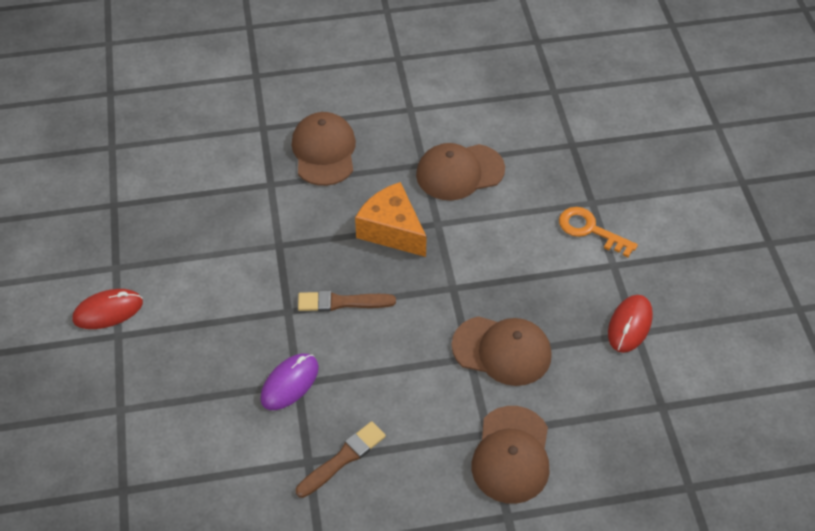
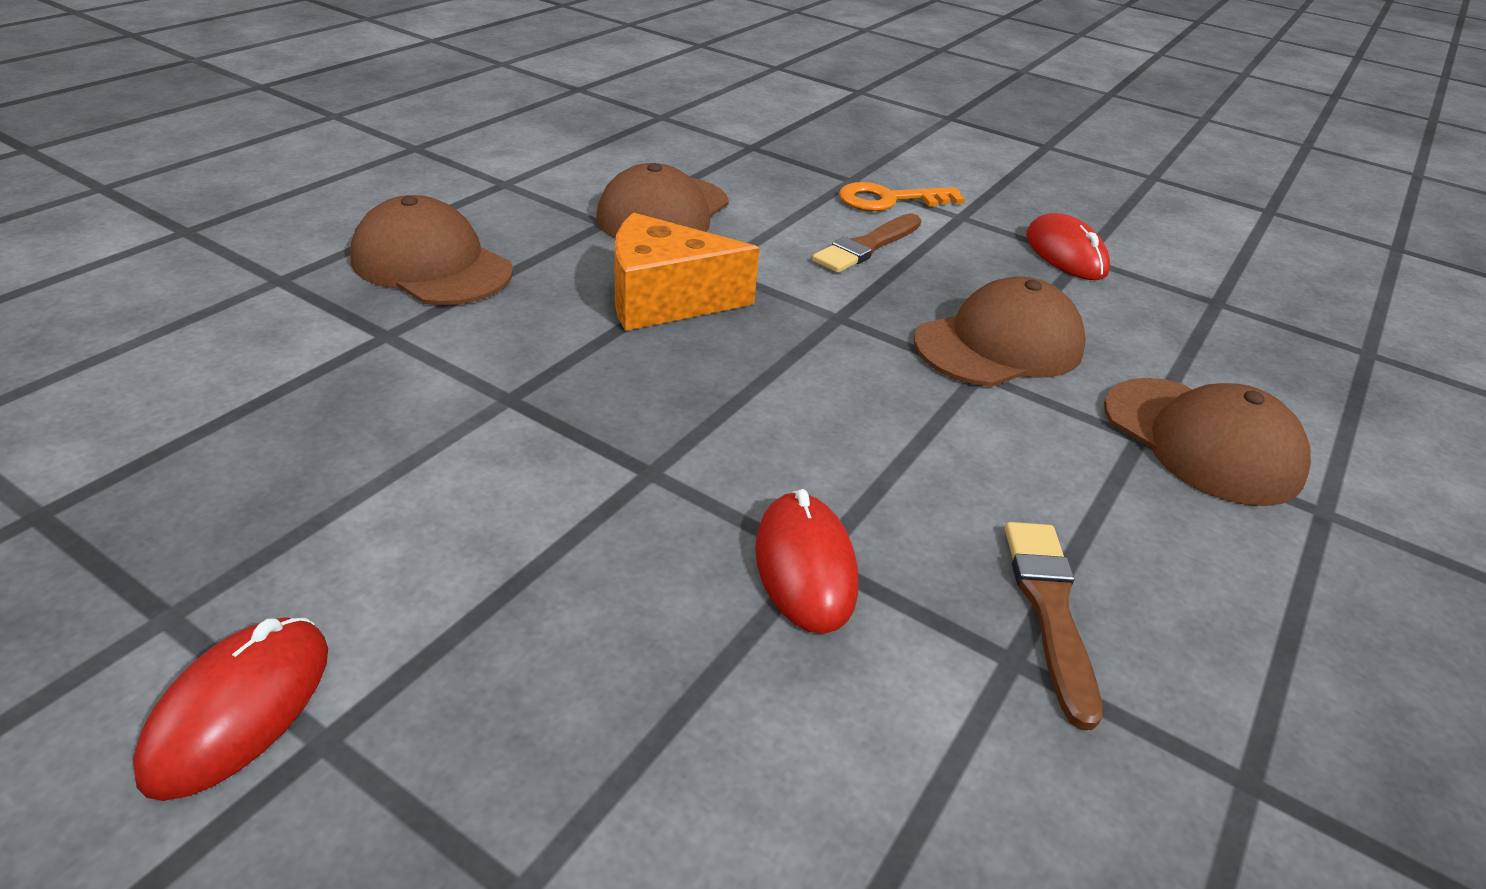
camera: 50 degrees left, 15 degrees down
(290, 383) = (805, 566): purple mouse -> red mouse
(342, 302) = (720, 411): brown brush -> brown brush (867, 246)

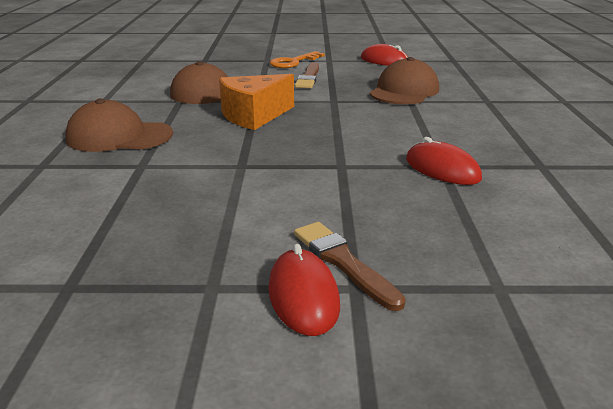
camera: 30 degrees left, 10 degrees down
(1050, 610) = (532, 150): brown brush -> brown brush (343, 262)
(1202, 441) = (506, 96): brown cap -> none

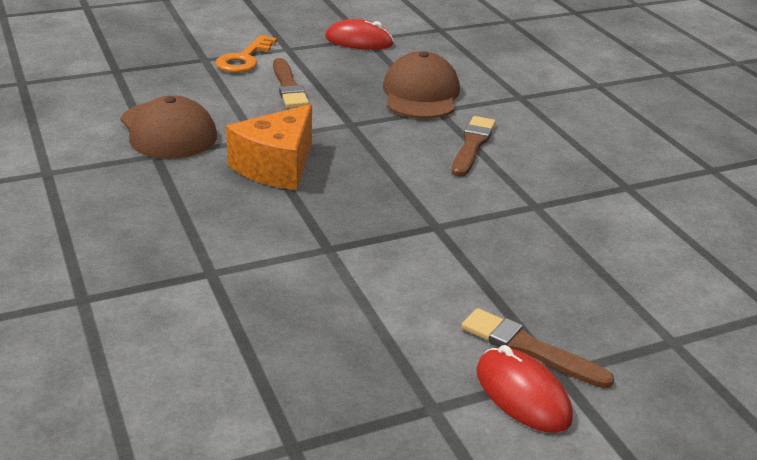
camera: 25 degrees left, 5 degrees up
(119, 136) = (136, 232): brown cap -> none
(419, 123) = (472, 145): none -> brown brush
(442, 169) = (539, 210): red mouse -> none

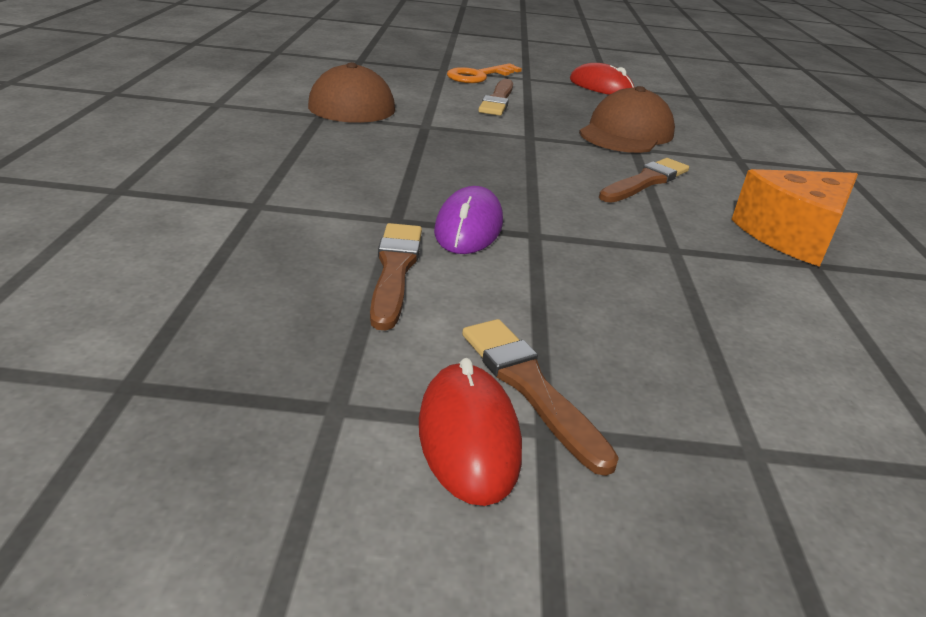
camera: 25 degrees right, 0 degrees up
(276, 166) = (420, 147): orange cheese -> orange cheese (792, 236)
(371, 294) = (395, 270): none -> brown brush
(386, 236) = (468, 227): none -> purple mouse

